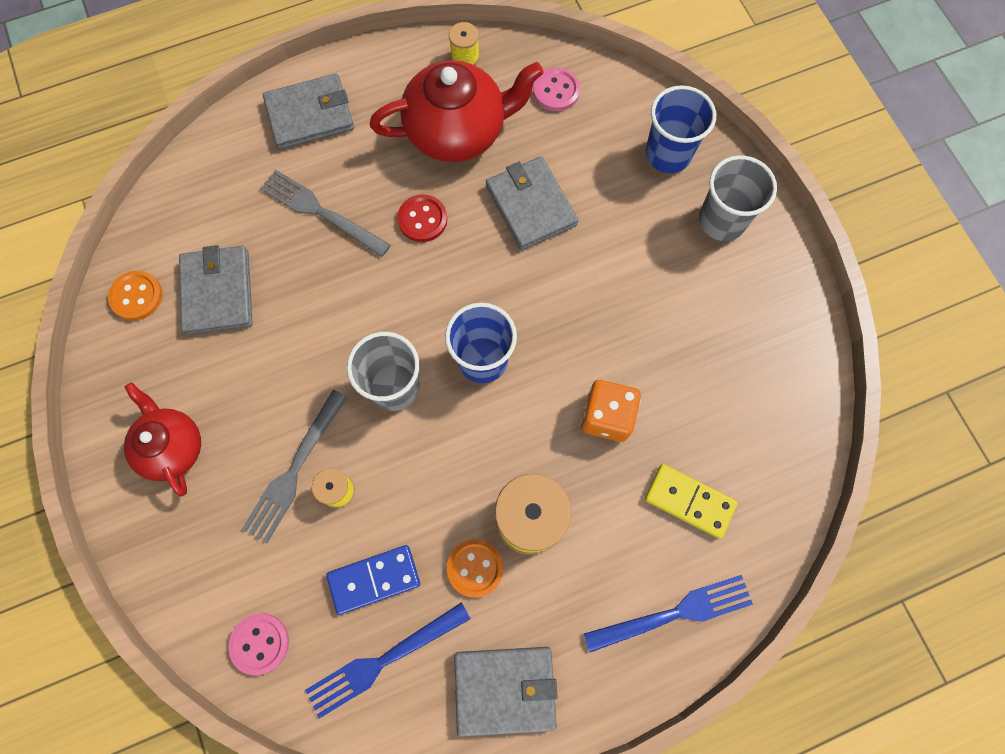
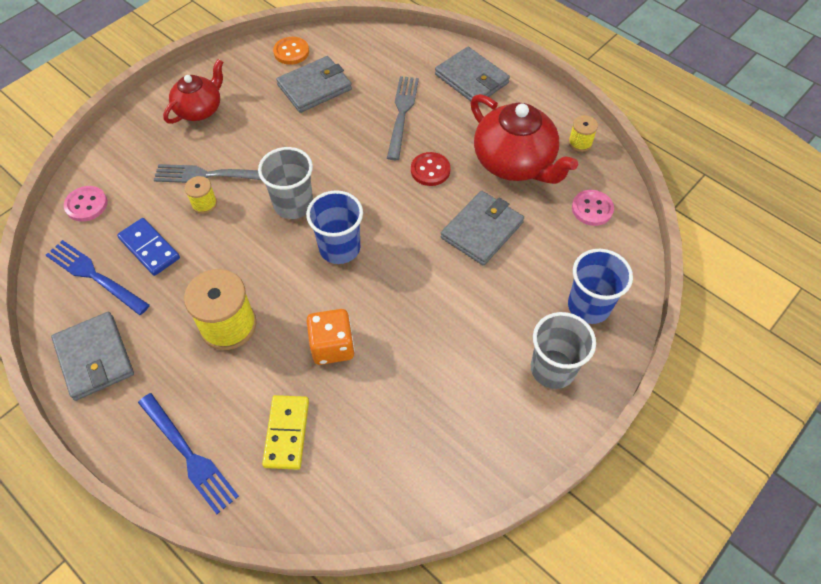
camera: 65 degrees right, 15 degrees down
(475, 568) = (178, 305): orange button -> none

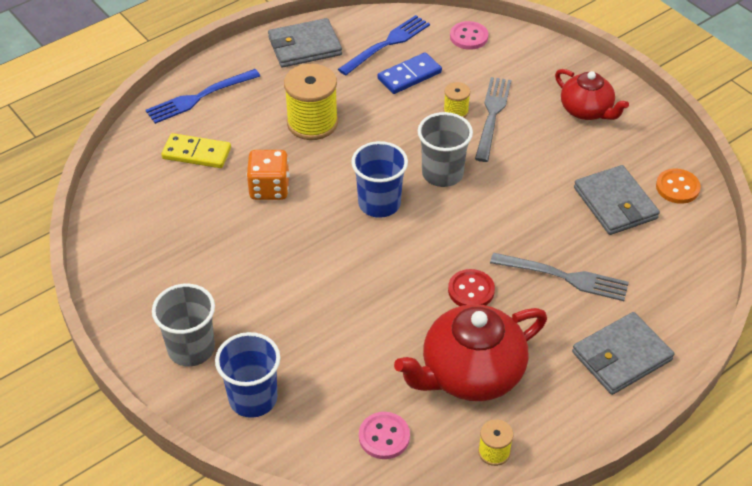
camera: 100 degrees right, 10 degrees down
(482, 230) = (376, 323): grey wallet -> none

